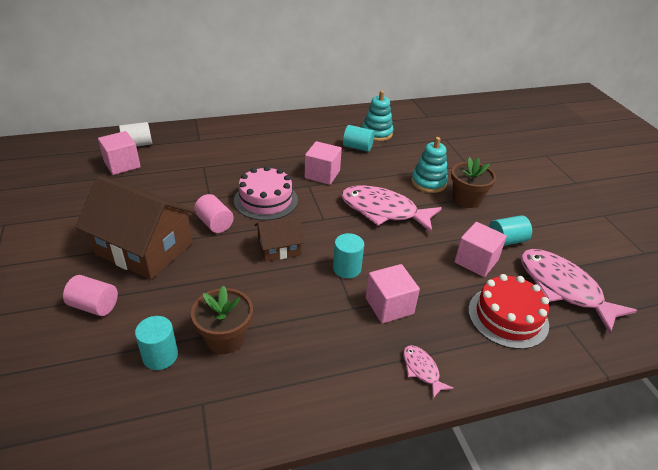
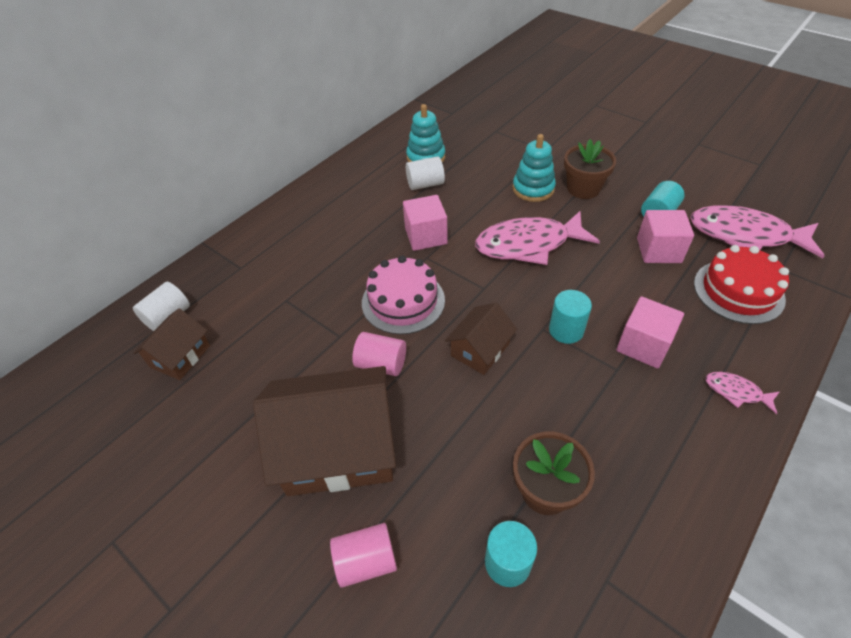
camera: 30 degrees left, 10 degrees up
(122, 164) = (180, 356): pink cube -> brown house
(357, 147) = (425, 184): turquoise cylinder -> white cylinder

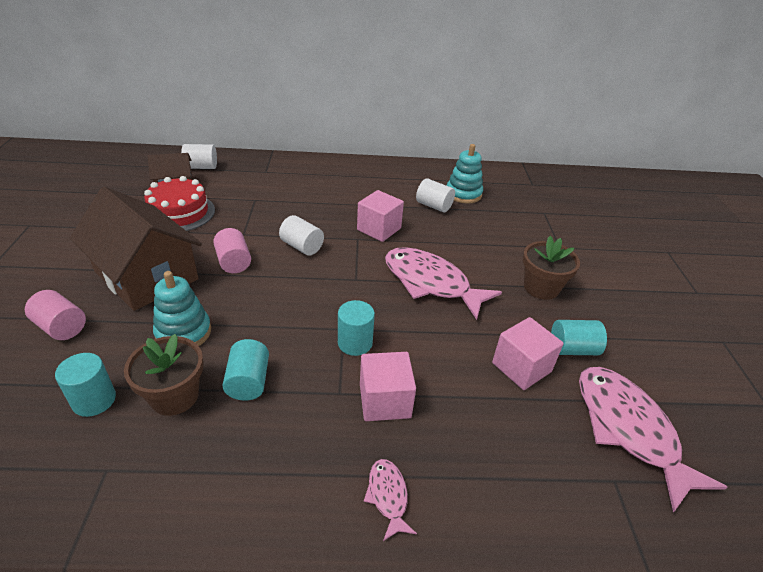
camera: 45 degrees right, 10 degrees down
(403, 301) = (302, 246): pink cake -> white cylinder
(480, 349) = (289, 303): brown house -> none
(533, 189) = (501, 259): turquoise stacking toy -> turquoise stacking toy (183, 332)
(563, 426) = (248, 381): none -> turquoise cylinder
(738, 291) = (534, 451): red cake -> red cake (179, 213)

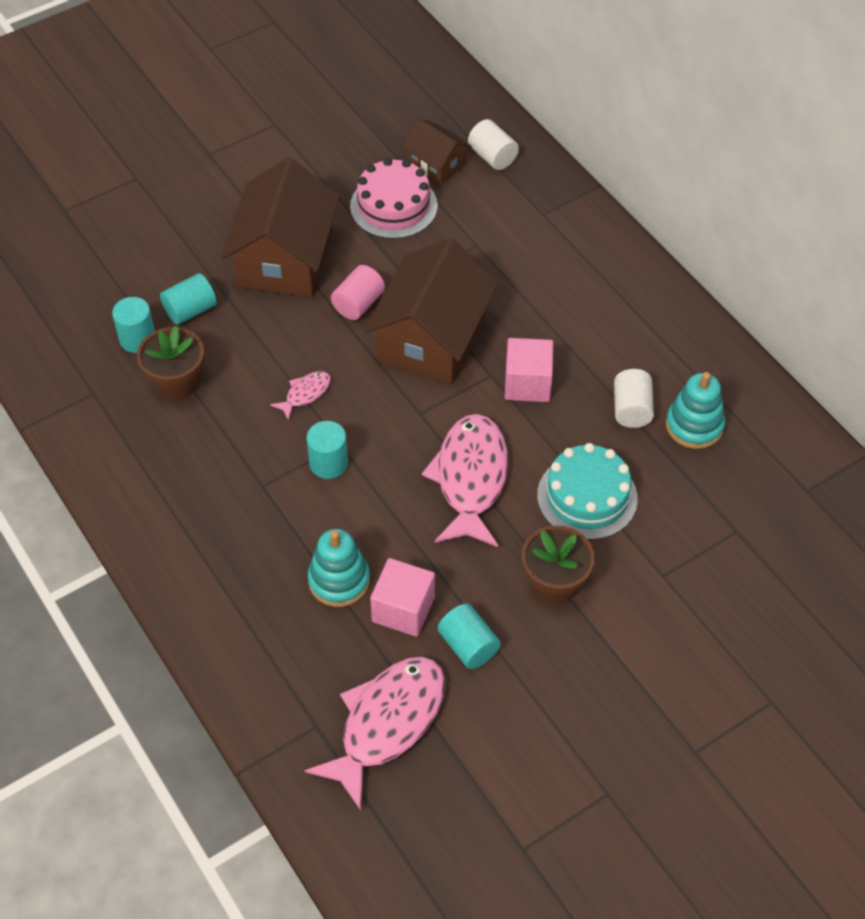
camera: 60 degrees right, 15 degrees up
(61, 327) = (184, 259): pink cylinder -> none
(179, 213) = (393, 206): red cake -> pink cake
(183, 332) = (241, 337): turquoise stacking toy -> turquoise stacking toy (339, 580)
(248, 381) = (226, 417): turquoise cylinder -> turquoise cylinder (190, 310)
(302, 246) = (431, 338): white cylinder -> brown house
(384, 401) = (278, 522): pink cube -> none
(388, 496) = (189, 571): pink fish -> pink fish (305, 394)
(483, 247) = (587, 497): none -> turquoise cake

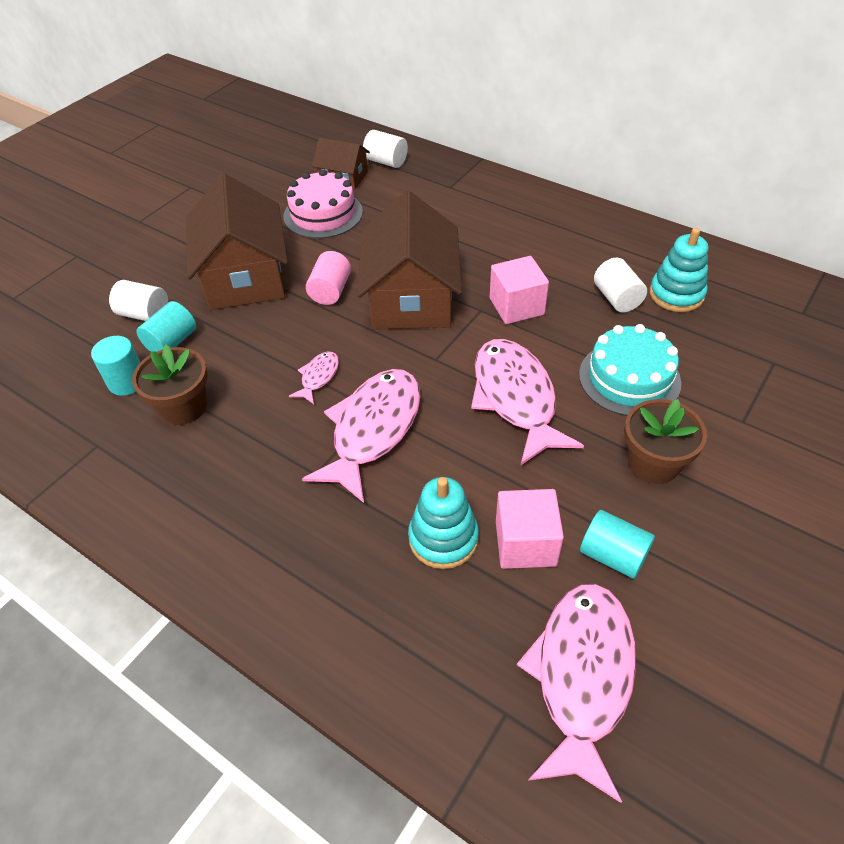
camera: 20 degrees left, 5 degrees down
(176, 270) = (144, 314): none -> white cylinder
(328, 463) = (373, 430): turquoise cylinder -> pink fish

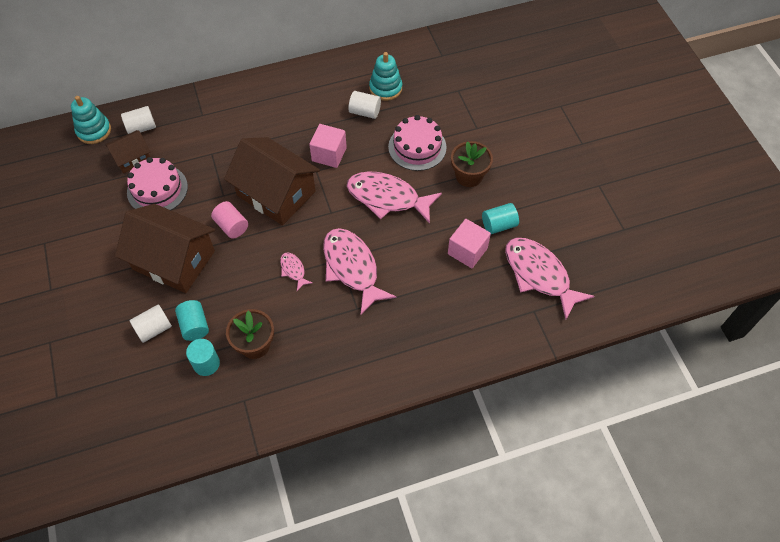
camera: 55 degrees left, 10 degrees up
(443, 538) = (439, 279): turquoise stacking toy -> turquoise stacking toy (94, 131)
(629, 378) = (417, 147): turquoise cake -> pink cake

